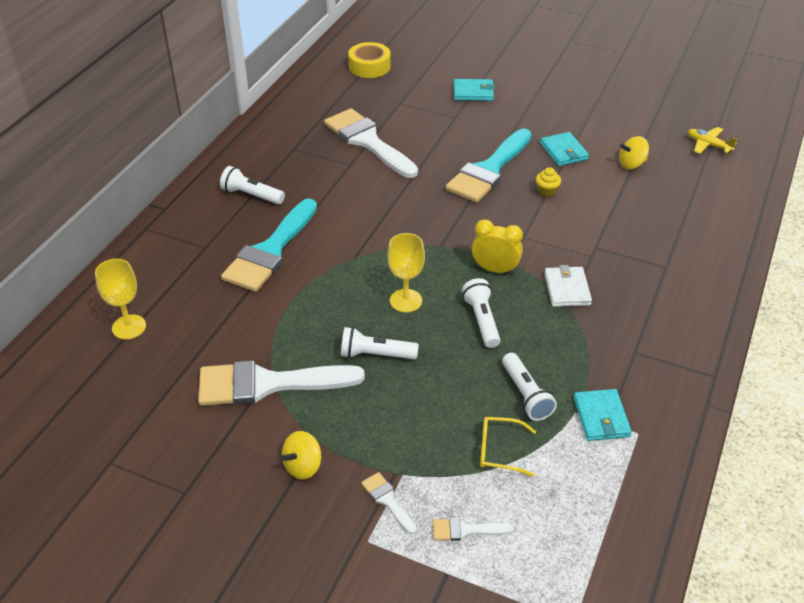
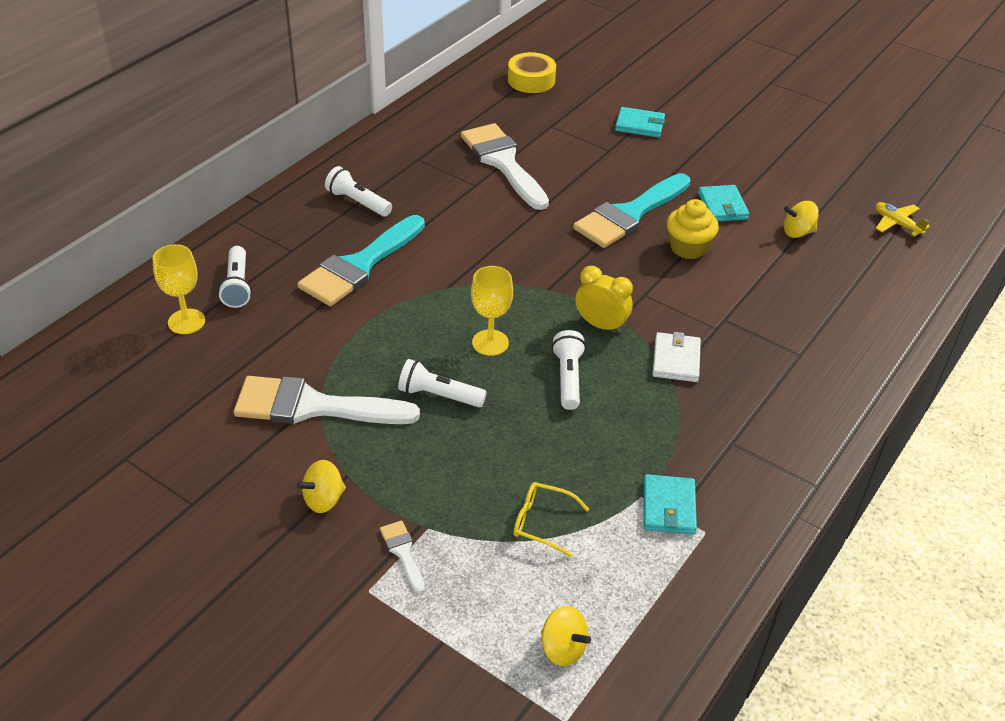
camera: 10 degrees right, 0 degrees up
(465, 530) = (477, 600): white brush -> none
(526, 395) = (591, 467): white flashlight -> white flashlight (237, 286)
(546, 191) = (688, 248): yellow cupcake -> yellow cupcake, size x1.74
(551, 558) = (563, 648): none -> yellow spinning top

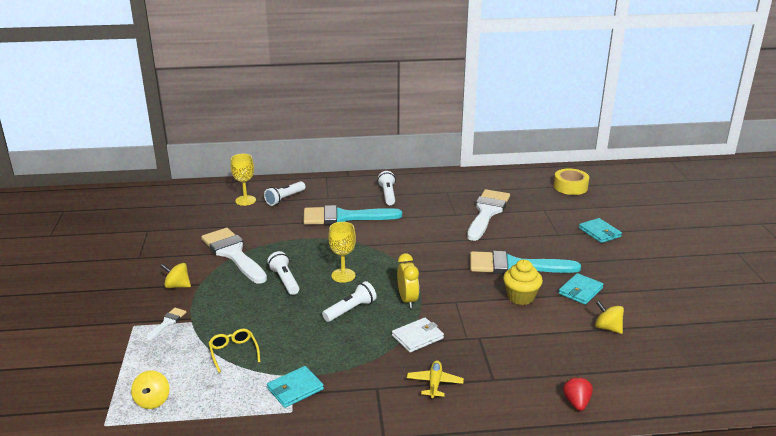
camera: 50 degrees right, 15 degrees down
(884, 326) = (576, 402): none -> red strawberry
(897, 224) = (693, 363): yellow plane -> yellow plane (434, 383)

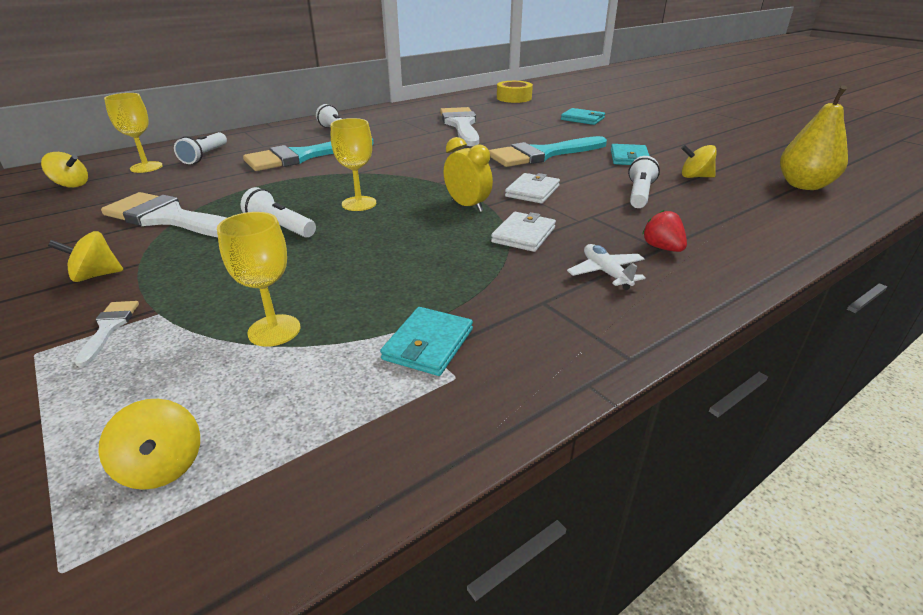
camera: 30 degrees left, 5 degrees up
(198, 206) = (71, 185): none -> yellow spinning top
(233, 352) = (274, 330): yellow glasses -> yellow goblet
(350, 310) = (407, 232): white flashlight -> white flashlight (639, 194)
(434, 383) = (606, 273): yellow plane -> white plane
(465, 301) = (532, 191): none -> white wallet
(521, 297) = (583, 174): yellow cupcake -> none
(576, 402) = (769, 241): red strawberry -> red strawberry (662, 248)
(688, 367) = (803, 185): none -> yellow pear

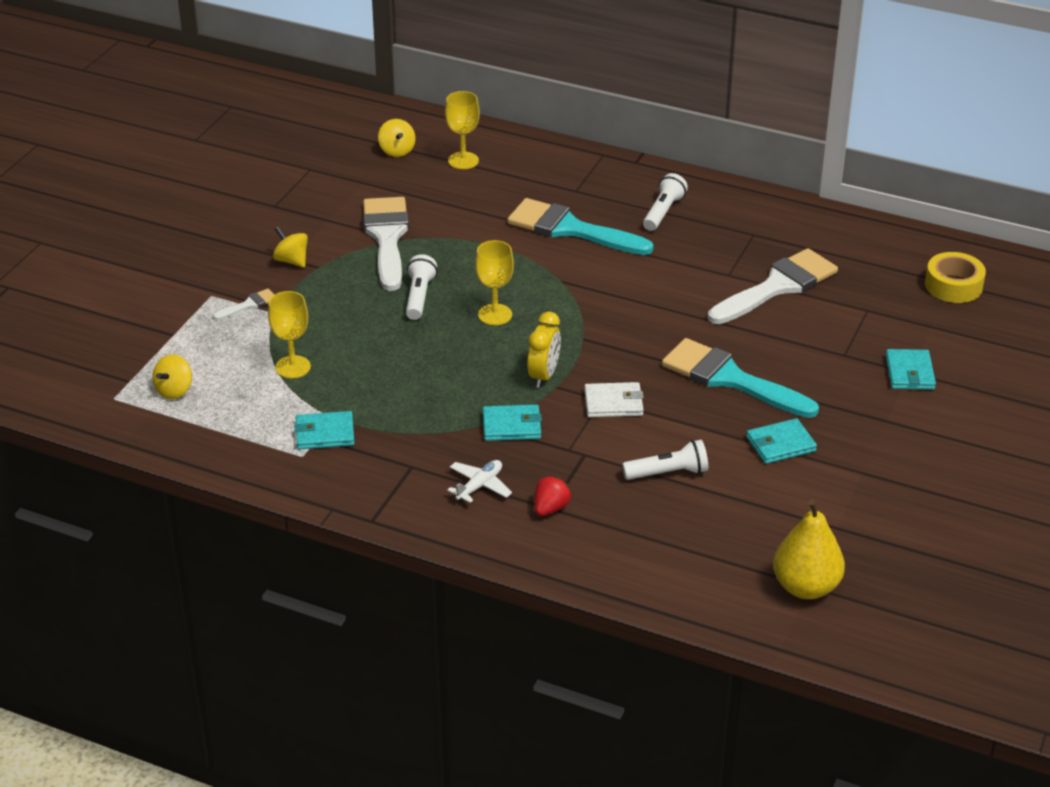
camera: 60 degrees right, 5 degrees up
(205, 156) = (516, 174): white flashlight -> none
(523, 235) = (512, 426): white wallet -> turquoise wallet
(695, 177) = (759, 503): yellow spinning top -> none

